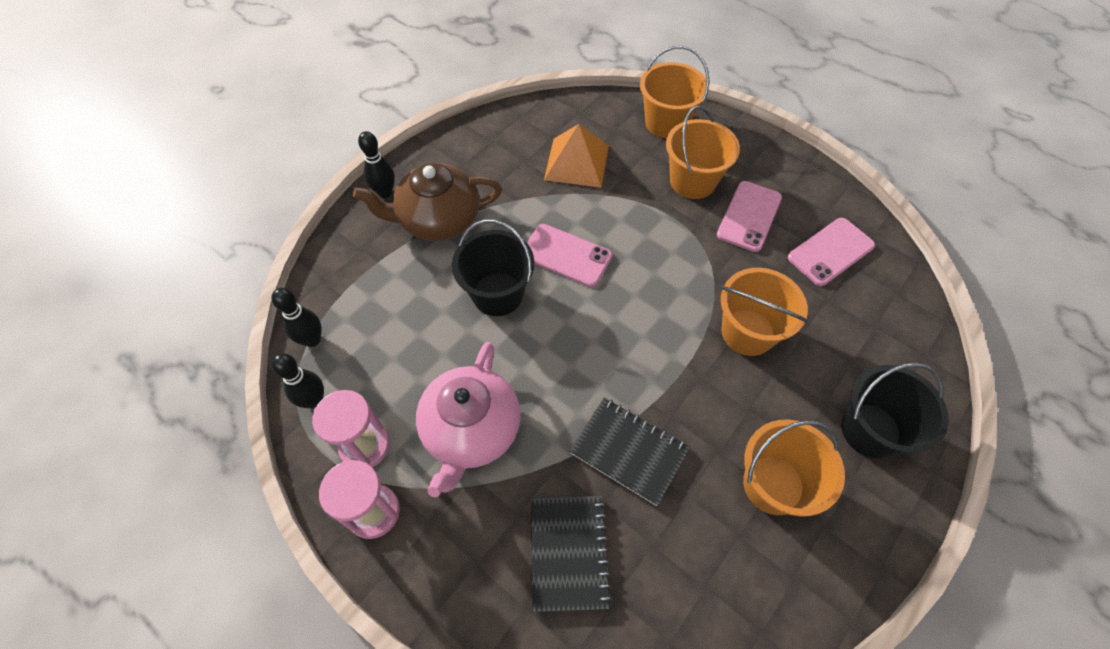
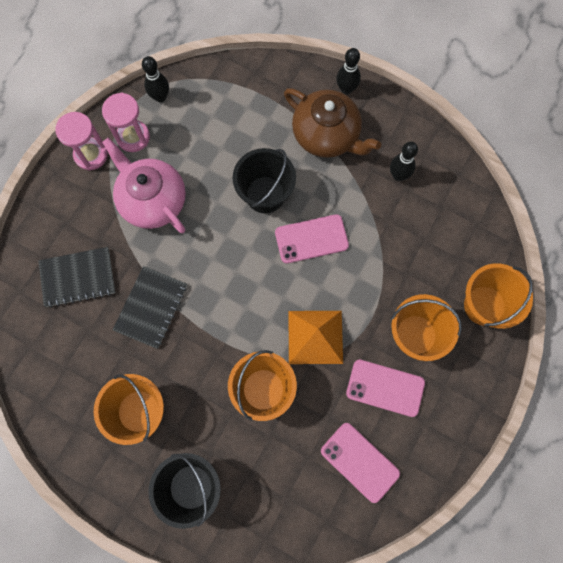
camera: 80 degrees right, 15 degrees up
(312, 340) = (205, 81): black bowling pin -> black bowling pin (398, 175)
(438, 220) = (327, 135): brown teapot -> brown teapot turned 150 degrees clockwise
(471, 431) = (152, 200): pink teapot -> pink teapot turned 45 degrees clockwise
(566, 255) = (311, 239): pink phone -> pink phone turned 60 degrees clockwise
(576, 162) = (414, 231): orange pyramid -> orange pyramid (315, 337)

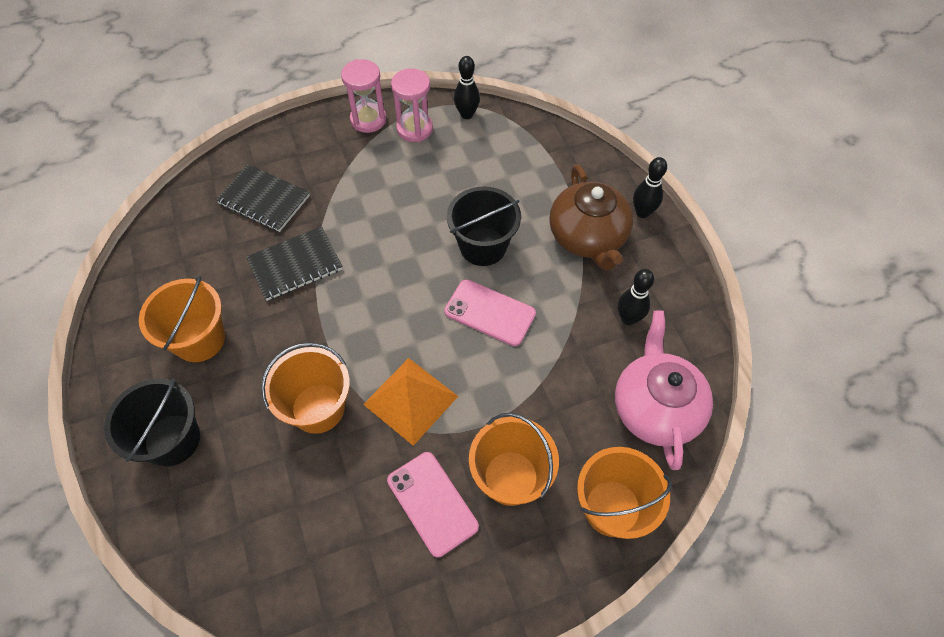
camera: 40 degrees right, 15 degrees down
(152, 200) = (382, 185): pink teapot -> pink teapot (655, 408)
(359, 462) = (339, 554): pink phone -> none

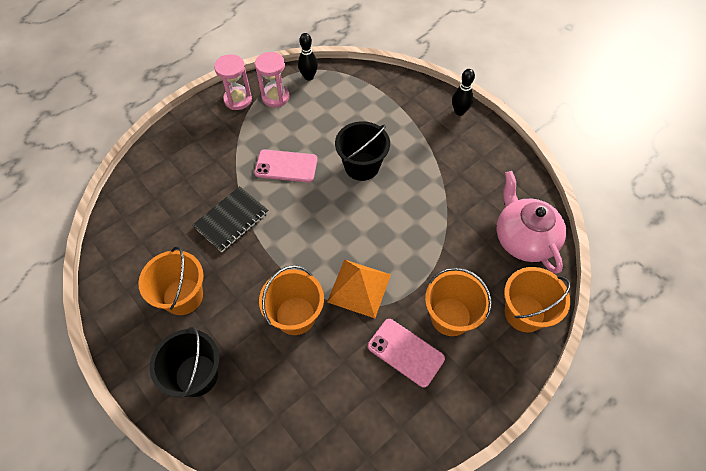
camera: 20 degrees left, 0 degrees up
(264, 200) = (185, 180): black notebook -> none
(490, 312) = (387, 210): pink phone -> pink phone (286, 166)
(588, 237) = (430, 139): brown teapot -> none
(628, 318) = (481, 185): black bowling pin -> none

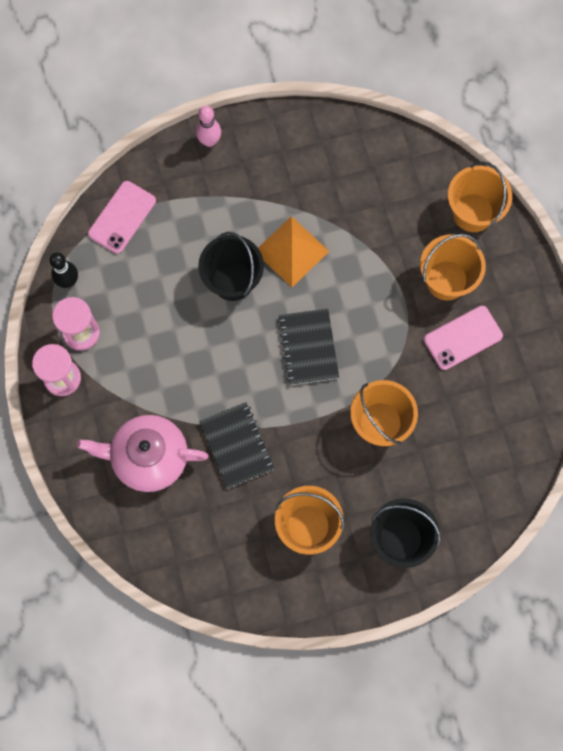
camera: 65 degrees left, 15 degrees up
(286, 166) = (192, 361): pink phone -> pink phone (122, 217)
(334, 236) = (308, 347): none -> black notebook
(359, 288) = (378, 350): orange pyramid -> orange pyramid (291, 251)
(459, 111) = (209, 141): black bowling pin -> pink bowling pin
(523, 238) = (397, 168): pink teapot -> pink teapot (148, 457)

